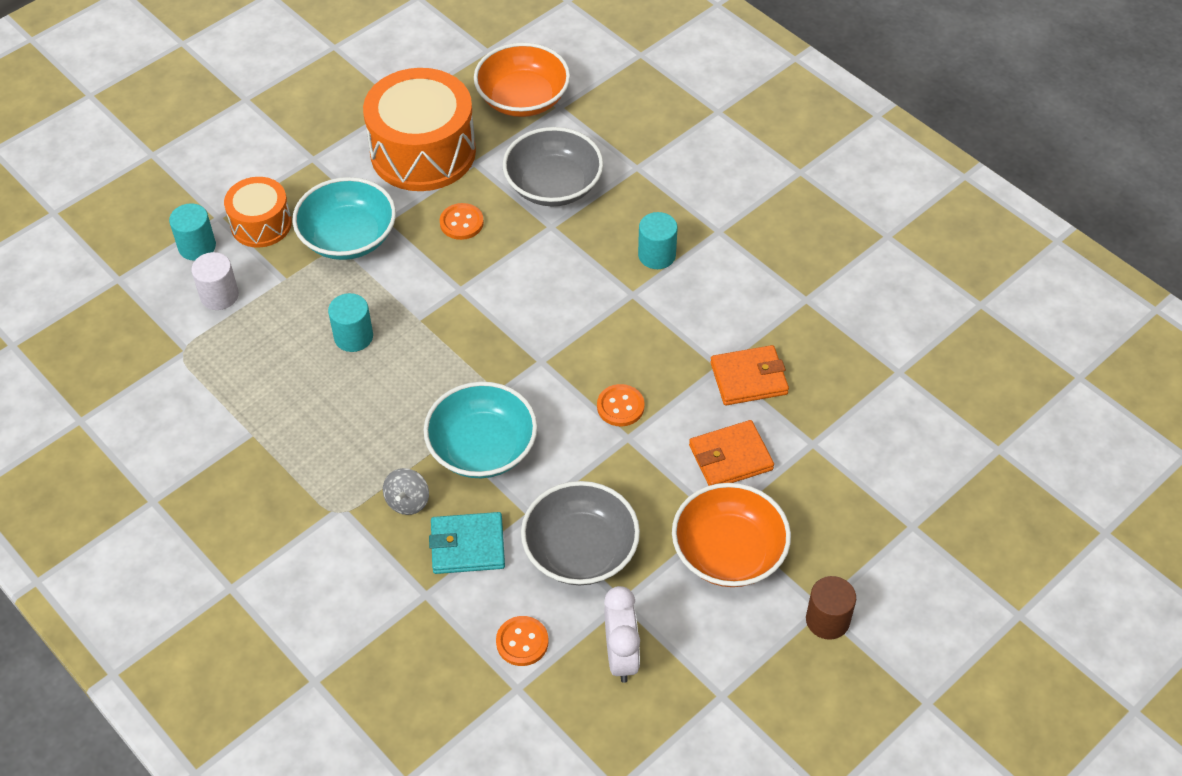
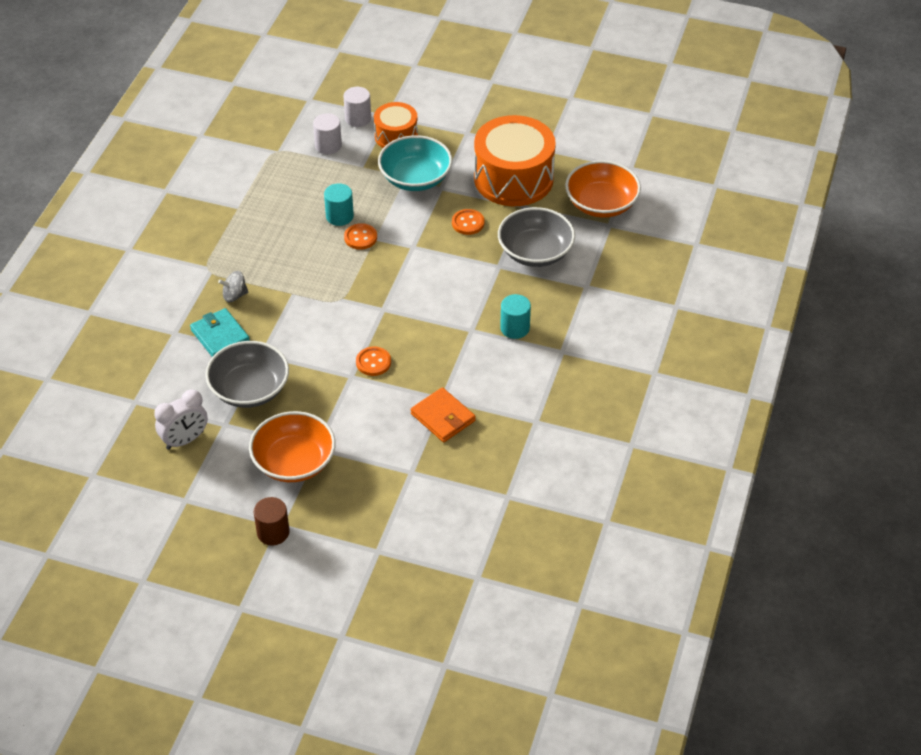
camera: 60 degrees right, 5 degrees down
(197, 246) = (358, 118): turquoise cylinder -> white cylinder
(482, 448) = (296, 311): turquoise bowl -> none
(522, 642) = (167, 390): orange button -> orange button (360, 237)
(730, 457) = (370, 433): orange wallet -> none

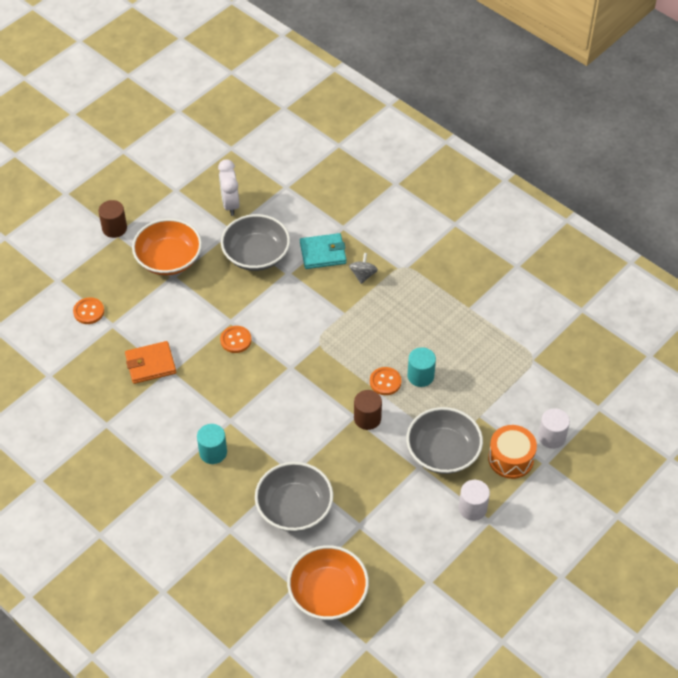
camera: 115 degrees right, 5 degrees up
(328, 145) = (522, 400): white cylinder -> white cylinder (472, 508)
(409, 236) = (367, 418): none -> brown cylinder
(415, 178) = (443, 452): turquoise bowl -> grey bowl
(468, 223) = (361, 470): orange button -> orange button (89, 311)
(513, 178) = (402, 533): orange drum -> none

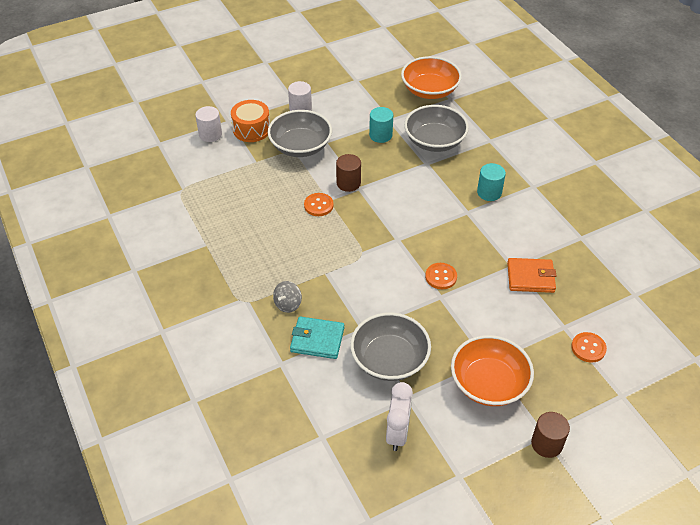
camera: 160 degrees left, 5 degrees down
(420, 376) = (285, 202): turquoise cylinder -> turquoise cylinder (380, 135)

